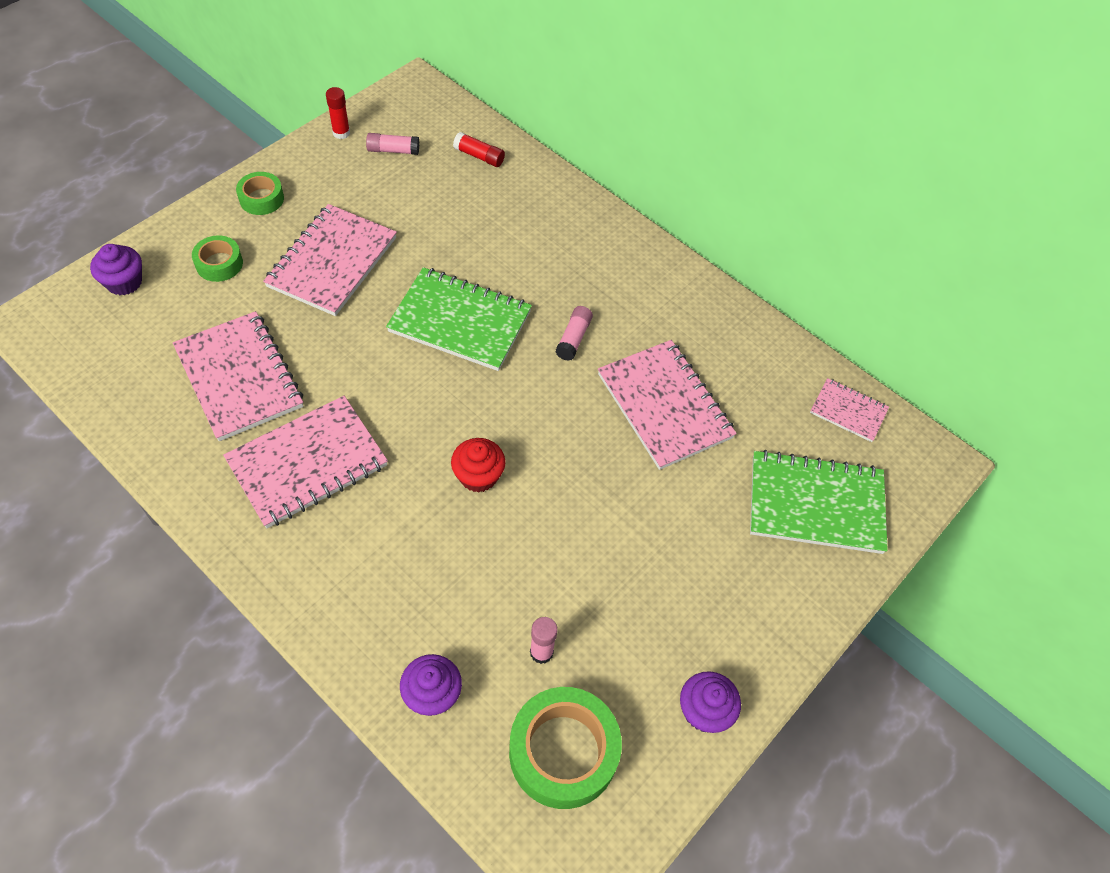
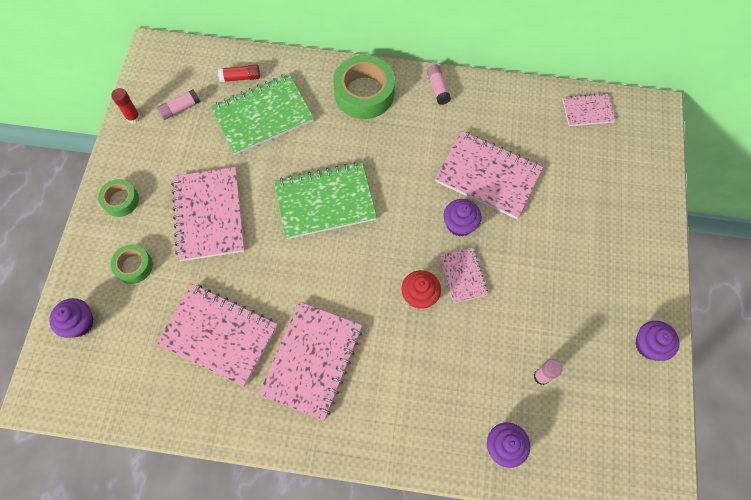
camera: 30 degrees left, 10 degrees up
(544, 488) = (463, 276): none -> pink notebook
(563, 752) = (598, 424): green tape -> green tape (364, 93)
(573, 338) = (402, 167): pink glue stick -> pink glue stick (437, 88)
(588, 434) = (459, 224): none -> purple cupcake
(815, 504) = (613, 181): green notebook -> green notebook (263, 115)

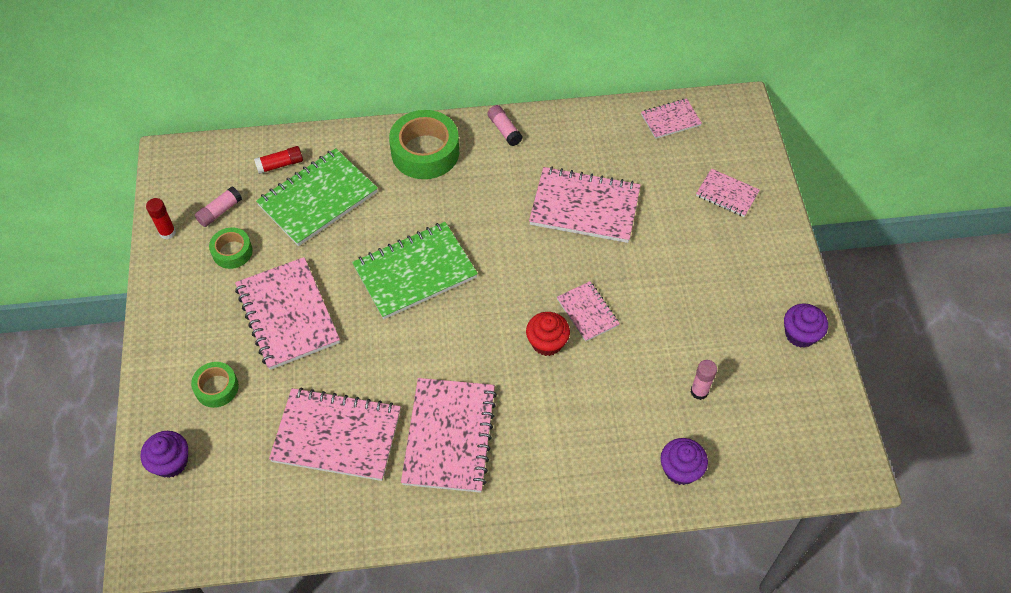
camera: 15 degrees left, 10 degrees down
(121, 200) = (180, 323): green tape -> green tape (232, 252)
(459, 224) = (569, 262): purple cupcake -> none
(619, 194) = (727, 194): none -> pink notebook

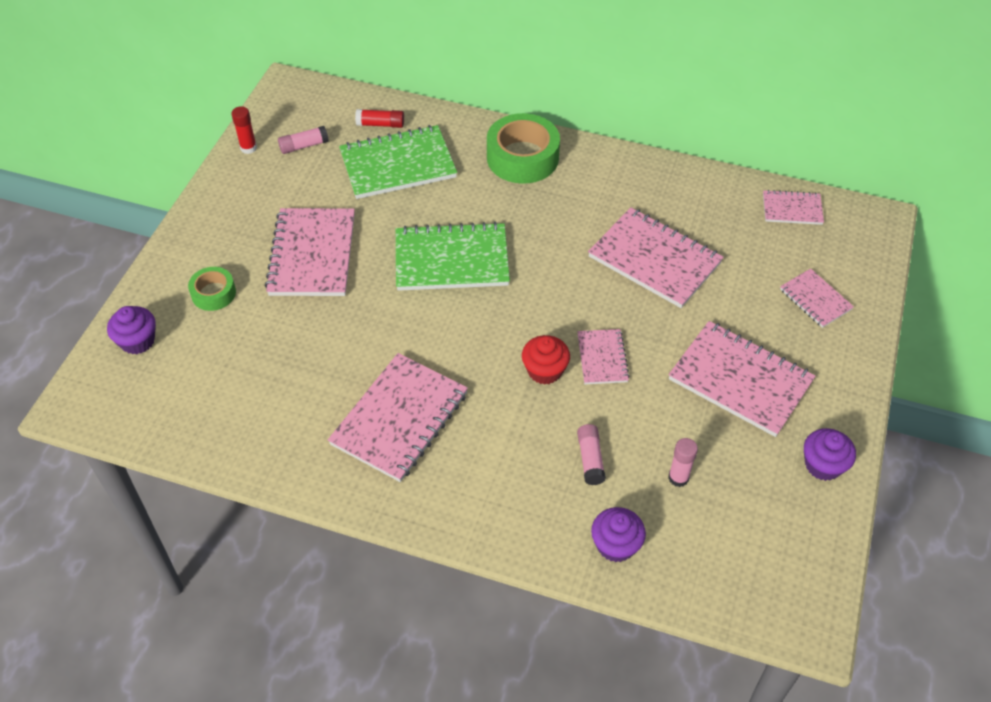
camera: 25 degrees right, 5 degrees down
(232, 252) = (295, 183): green tape -> none
(337, 435) = (295, 376): pink notebook -> pink notebook (740, 380)
(504, 130) = (612, 163): pink glue stick -> pink glue stick (590, 459)

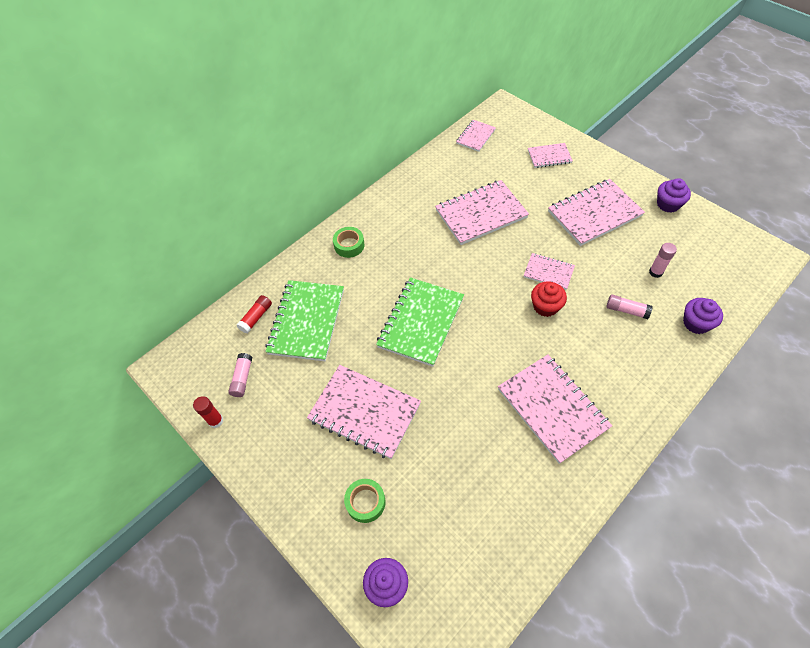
camera: 60 degrees left, 5 degrees up
(522, 157) = (349, 245): green tape -> green tape, size x0.55

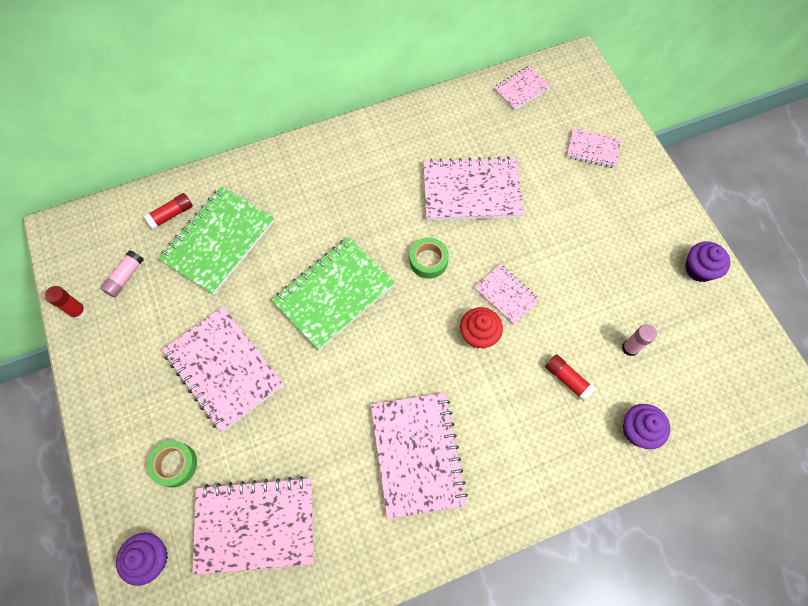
camera: 20 degrees right, 10 degrees up
(349, 245) = (307, 170): green tape -> green tape (428, 261)
(594, 214) = (602, 244): pink notebook -> pink notebook (255, 524)
(626, 310) = (567, 379): pink glue stick -> red glue stick

